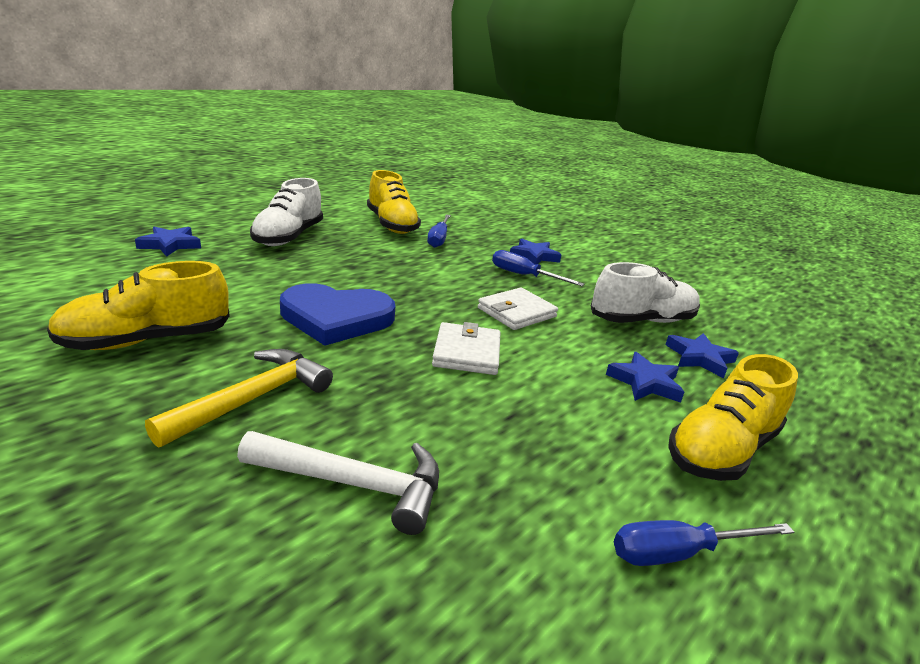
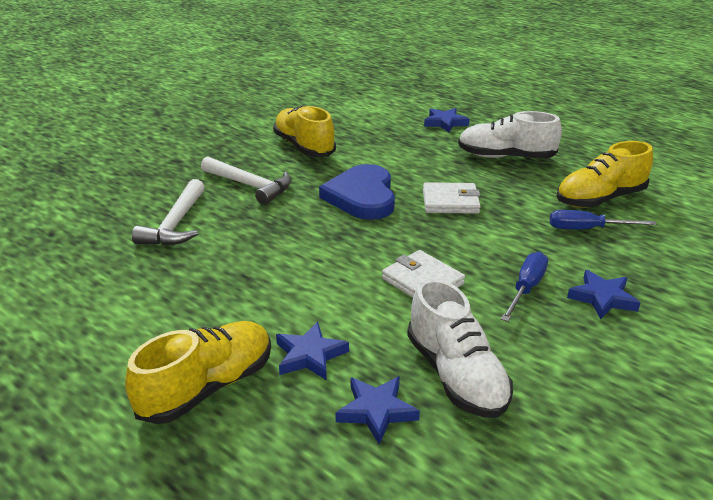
camera: 90 degrees right, 5 degrees up
(252, 399) = (250, 185): yellow hammer -> white hammer
(466, 353) = (330, 255): white wallet -> white wallet (450, 201)
(679, 553) = (104, 339): blue screwdriver -> none
(721, 450) = (207, 387): yellow shoe -> yellow shoe turned 90 degrees clockwise

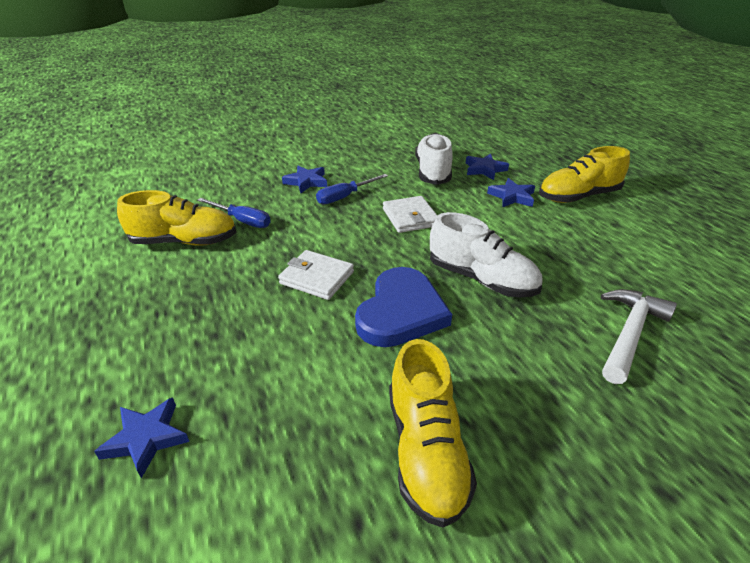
camera: 155 degrees left, 5 degrees up
(250, 185) = (534, 375): white hammer -> none
(505, 157) = (179, 323): white shoe -> white shoe (481, 279)

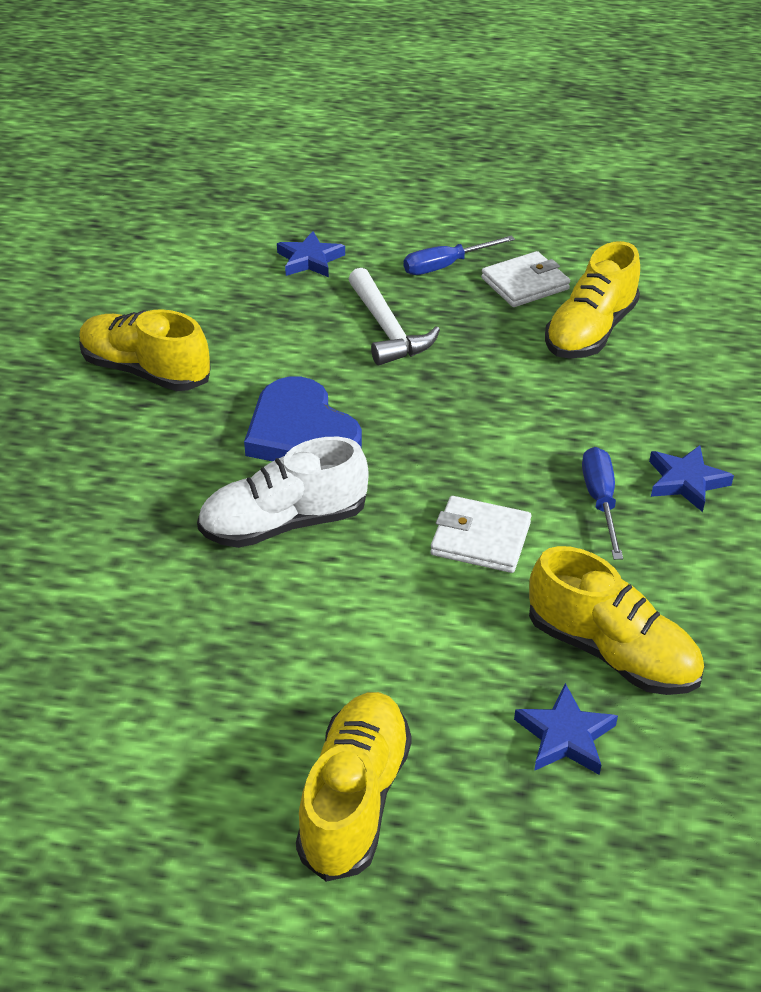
camera: 125 degrees right, 5 degrees up
(242, 221) = (606, 385): blue screwdriver -> blue screwdriver (445, 266)
(316, 278) = (420, 400): white wallet -> white wallet (525, 284)
(432, 172) = (611, 652): white shoe -> yellow shoe
(512, 196) = (436, 700): blue star -> none
(629, 334) = (81, 578): white hammer -> white hammer (387, 329)

